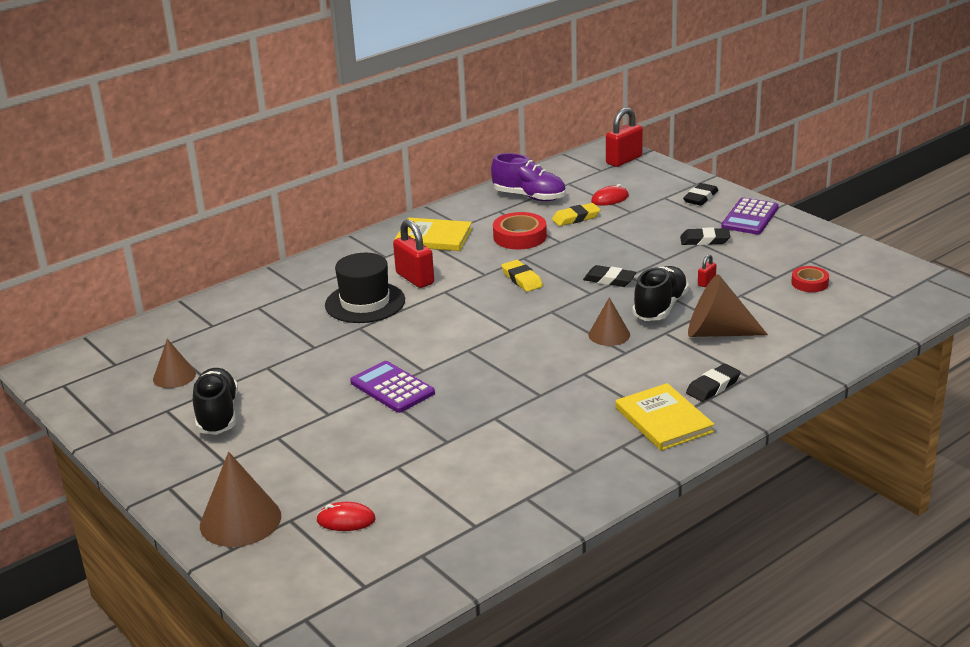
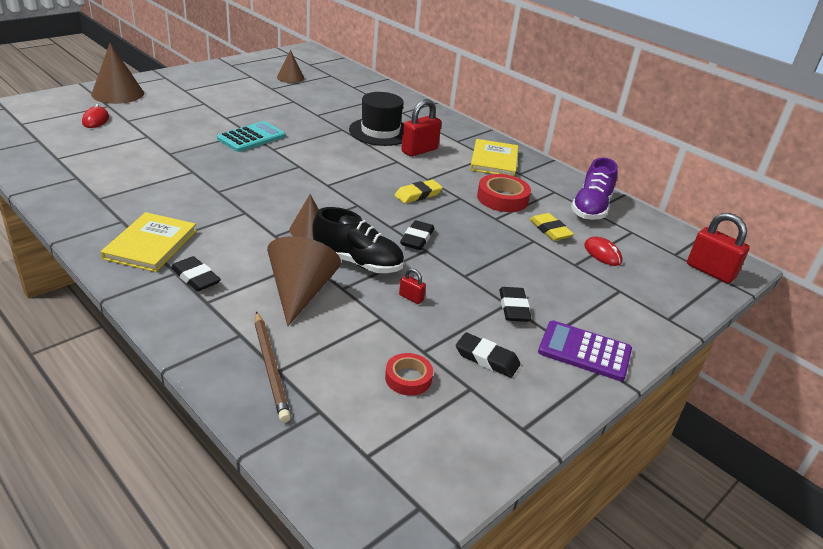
camera: 80 degrees right, 5 degrees up
(217, 415) = (239, 88): black shoe -> none
(392, 388) = (251, 137): purple calculator -> turquoise calculator
(663, 420) = (151, 244): yellow book -> yellow book turned 45 degrees counterclockwise
(700, 198) = (628, 317): black eraser -> black eraser (487, 358)
(822, 338) = (270, 367): none -> brown pencil

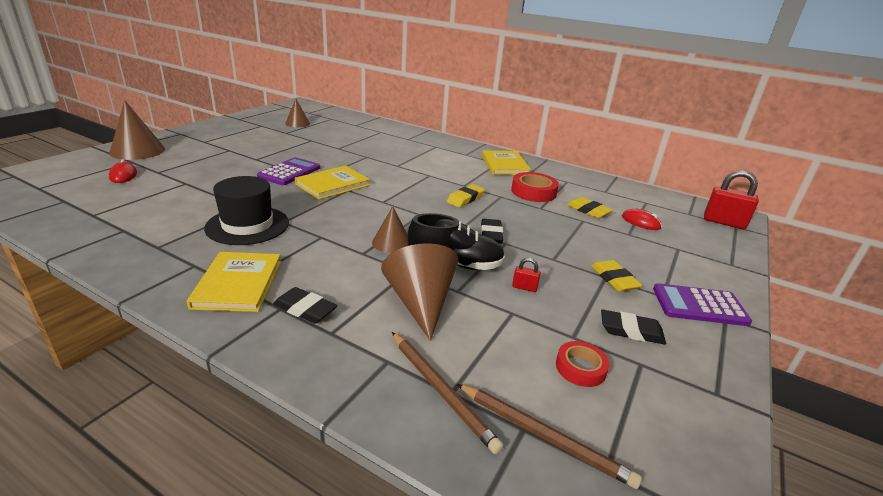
camera: 15 degrees left, 5 degrees down
(251, 137) = (289, 172): turquoise calculator -> purple calculator
(287, 158) = (332, 184): none -> yellow book
(332, 420) = (543, 435): none -> brown pencil
(380, 132) = (400, 155): black hat -> black hat (247, 225)
(419, 150) = (441, 165): red padlock -> none
(513, 308) = (614, 279): black eraser -> yellow eraser
(591, 208) = (603, 190): purple shoe -> none

